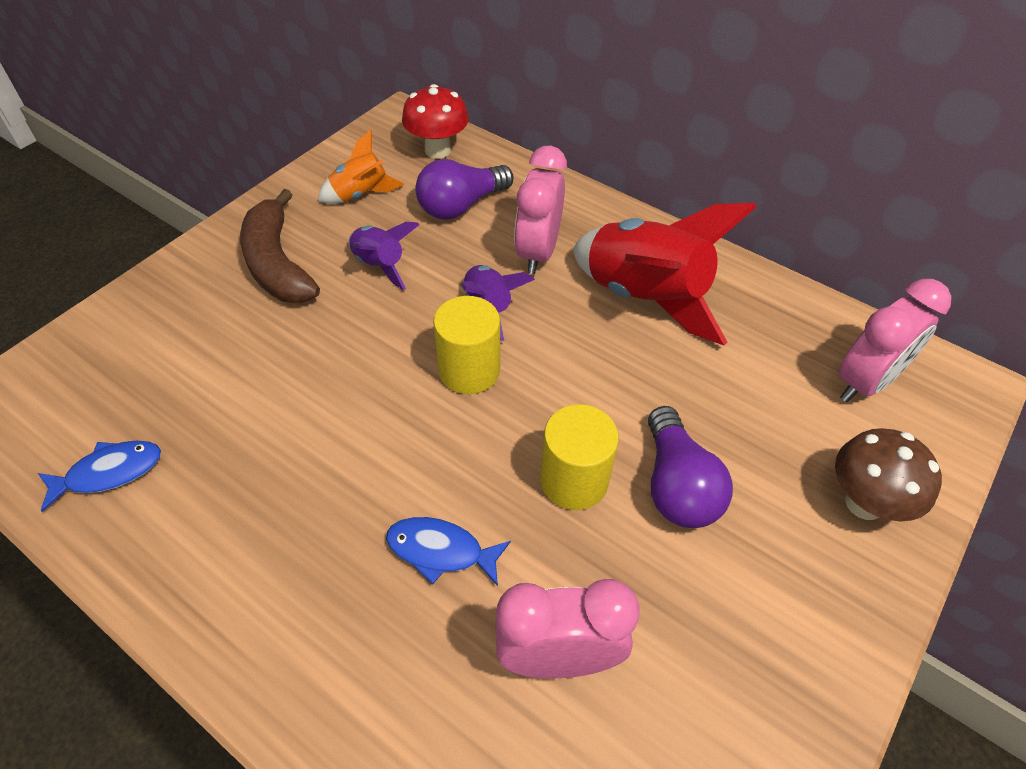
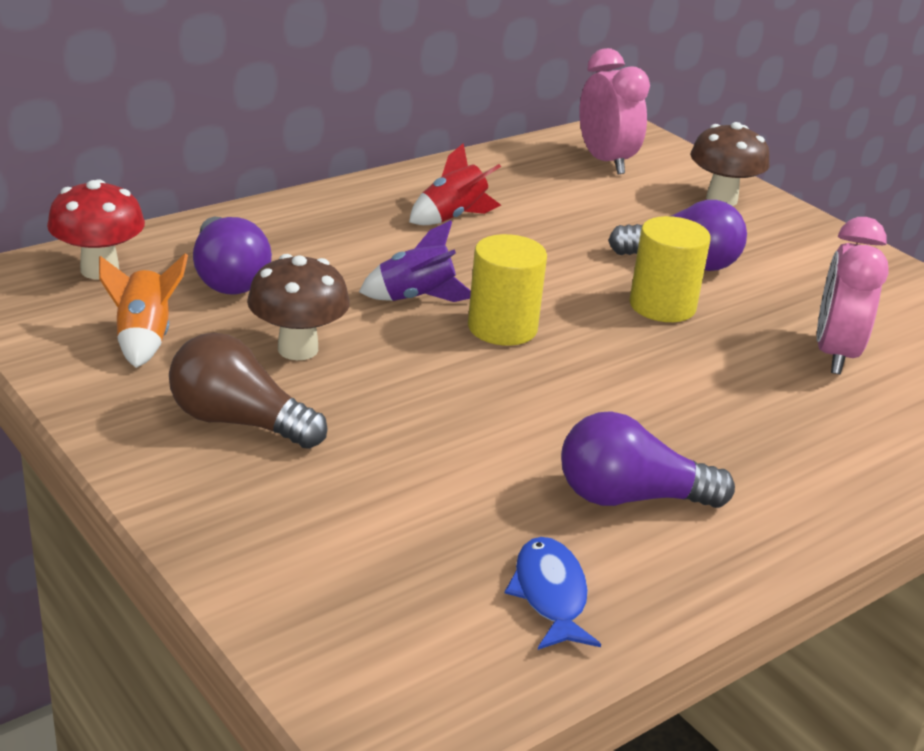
camera: 75 degrees left, 20 degrees down
(240, 504) = (630, 497): none -> purple light bulb
(277, 264) = (239, 422): brown banana -> brown light bulb
(380, 265) = (298, 349): purple rocket -> brown mushroom
(441, 551) = (720, 387): blue fish -> none
(537, 252) = (347, 253): pink clock -> none
(645, 297) = (452, 217): red rocket -> red rocket, size x0.52

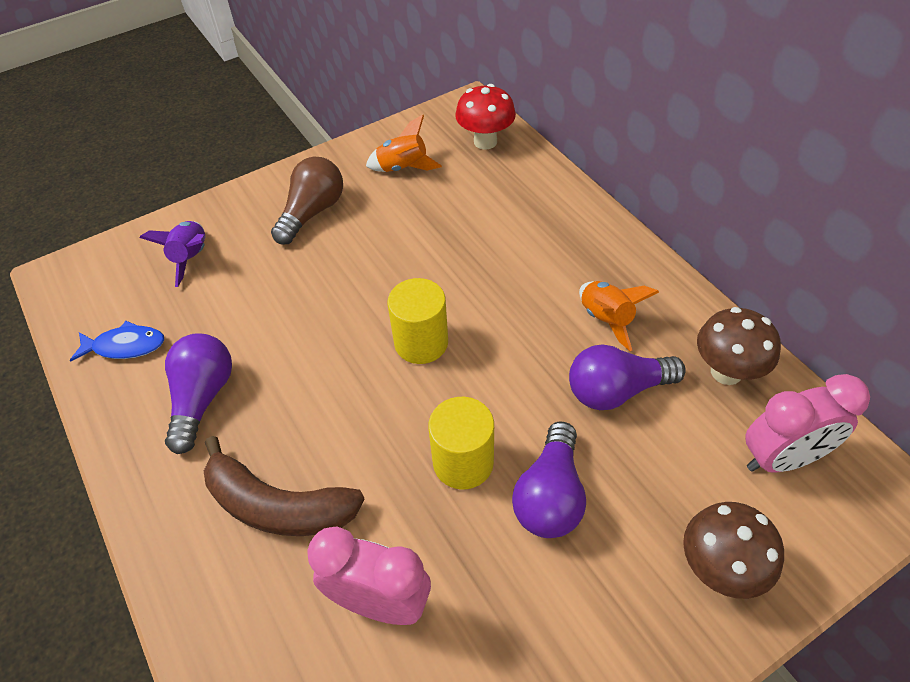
camera: 100 degrees right, 20 degrees up
(228, 278) = (482, 196): purple light bulb -> purple light bulb (617, 390)
(298, 349) = (391, 233): brown mushroom -> brown mushroom (726, 372)
(416, 298) = (463, 293): purple rocket -> purple rocket (191, 258)
(452, 217) = (606, 319): red rocket -> orange rocket
(762, 421) = (278, 506): none -> brown banana

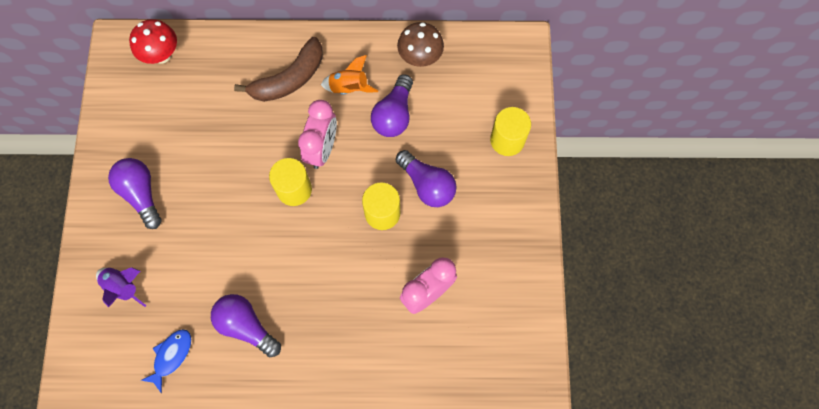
camera: 60 degrees left, 20 degrees up
(278, 506) = (344, 316): brown banana -> brown banana (289, 79)
(312, 212) = (141, 194): brown light bulb -> purple light bulb
(403, 168) = (145, 117): orange rocket -> none
(719, 569) = (507, 140): brown mushroom -> yellow cylinder
(782, 458) = (478, 73): pink clock -> pink clock (322, 149)

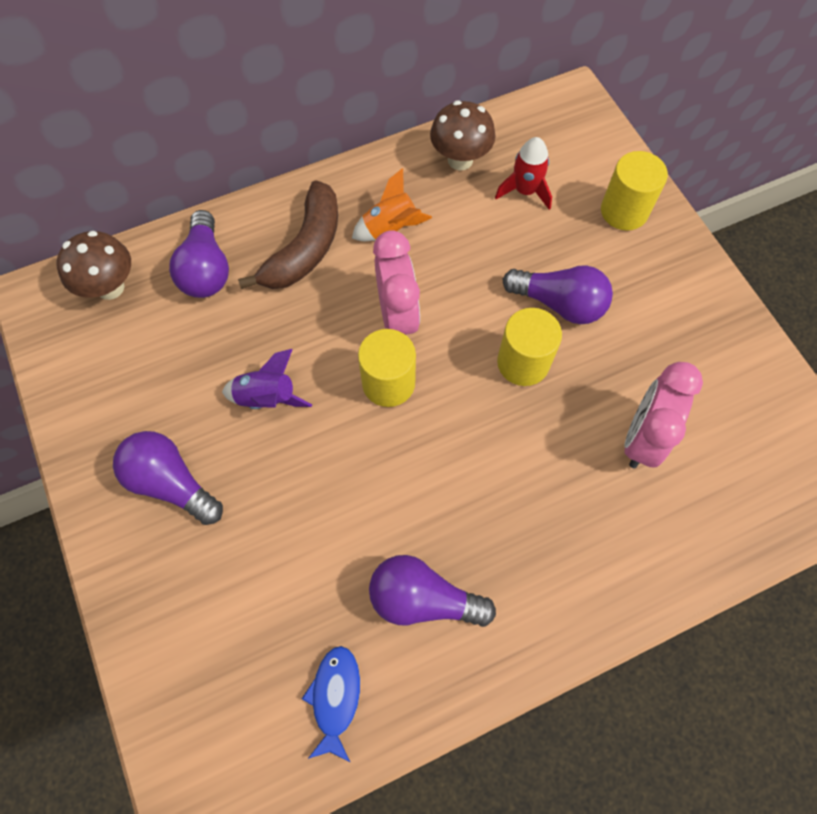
camera: 25 degrees left, 5 degrees down
(123, 287) = (210, 628): purple rocket -> purple rocket (267, 398)
(161, 55) = (110, 287): red mushroom -> brown mushroom
(394, 115) = (467, 237): purple light bulb -> purple light bulb (206, 269)
(450, 98) = (525, 191): none -> red rocket

